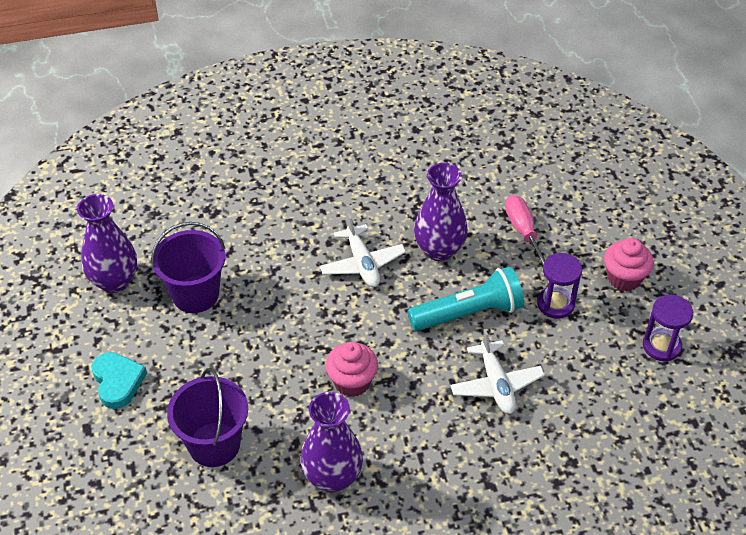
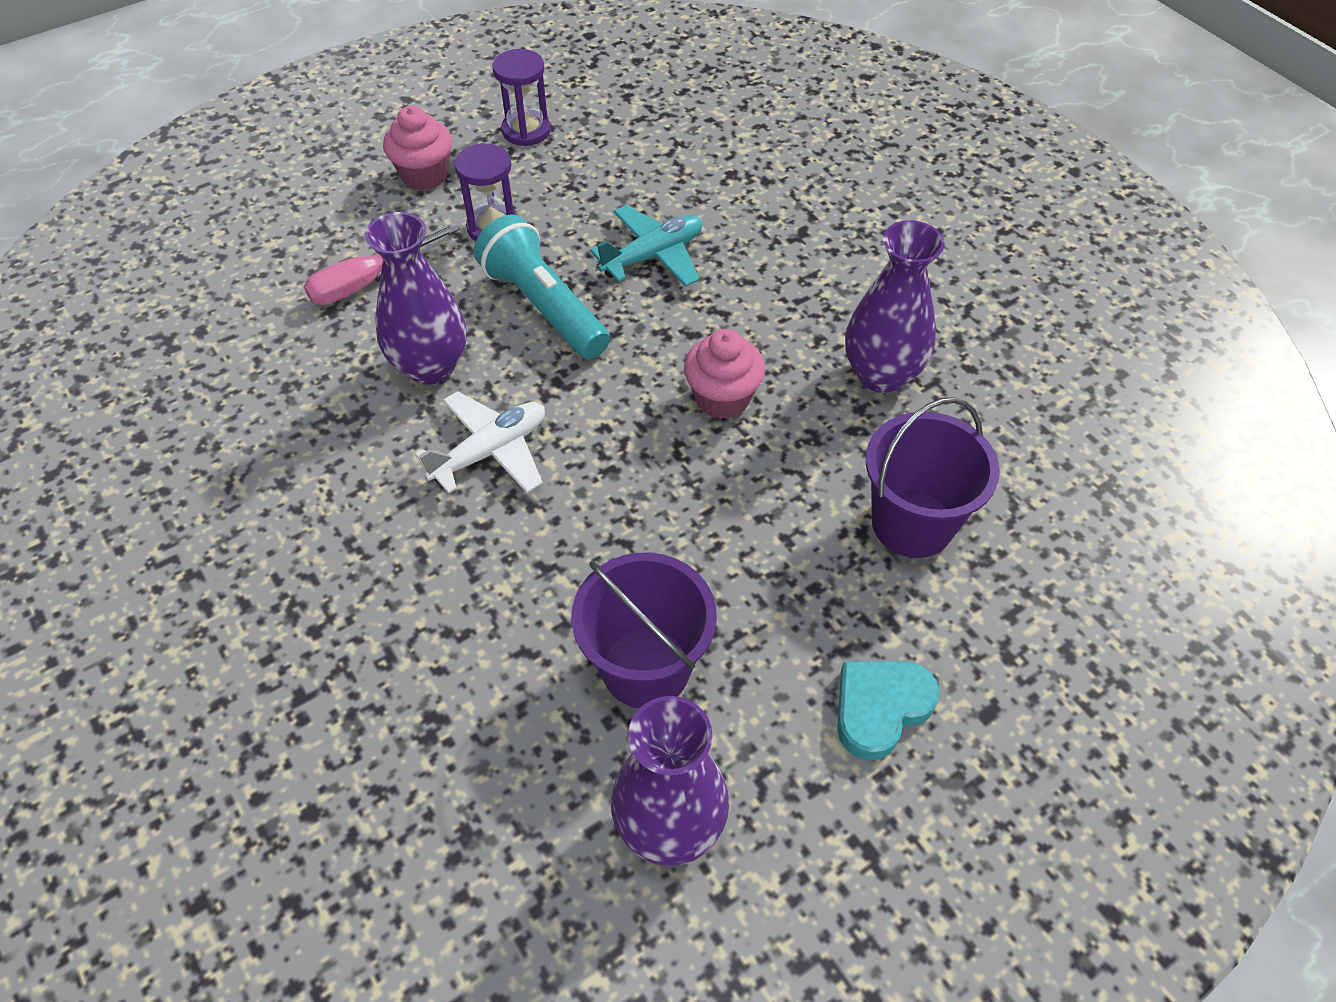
camera: 110 degrees left, 5 degrees up
(496, 384) = (653, 256): white plane -> turquoise plane

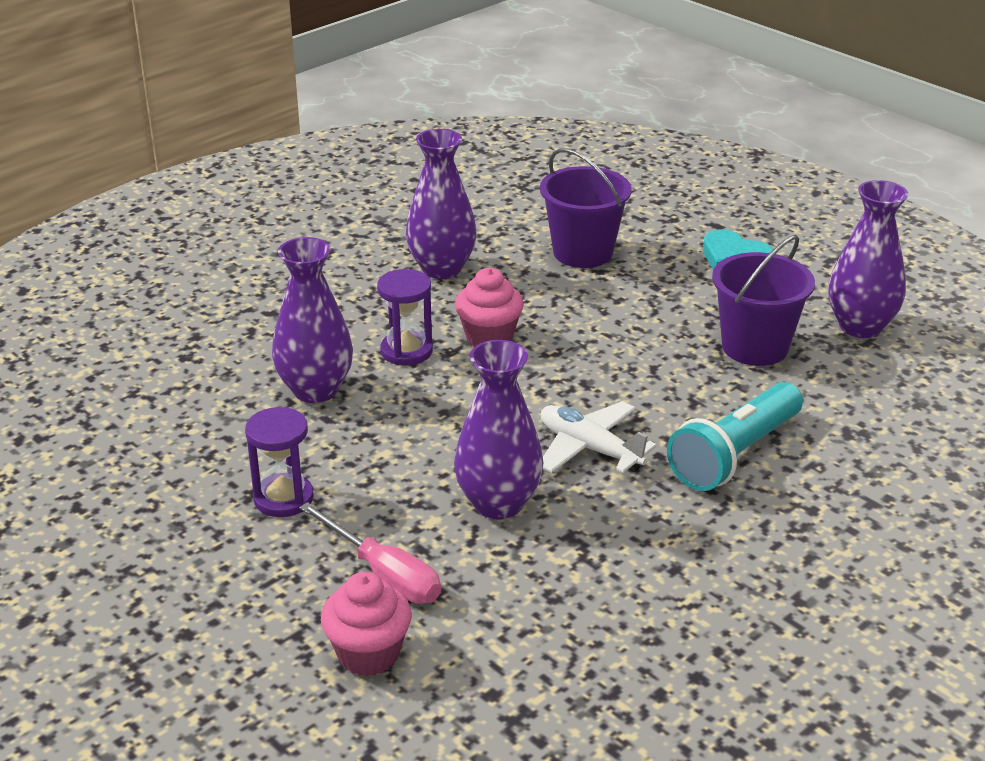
camera: 100 degrees left, 20 degrees down
(424, 175) = (192, 569): pink cupcake -> pink cupcake (368, 654)
(526, 131) = (105, 503): purple hourglass -> purple hourglass (406, 351)
(544, 307) = (400, 445): turquoise flashlight -> turquoise flashlight (735, 454)
(653, 256) = (315, 390): turquoise plane -> purple vase

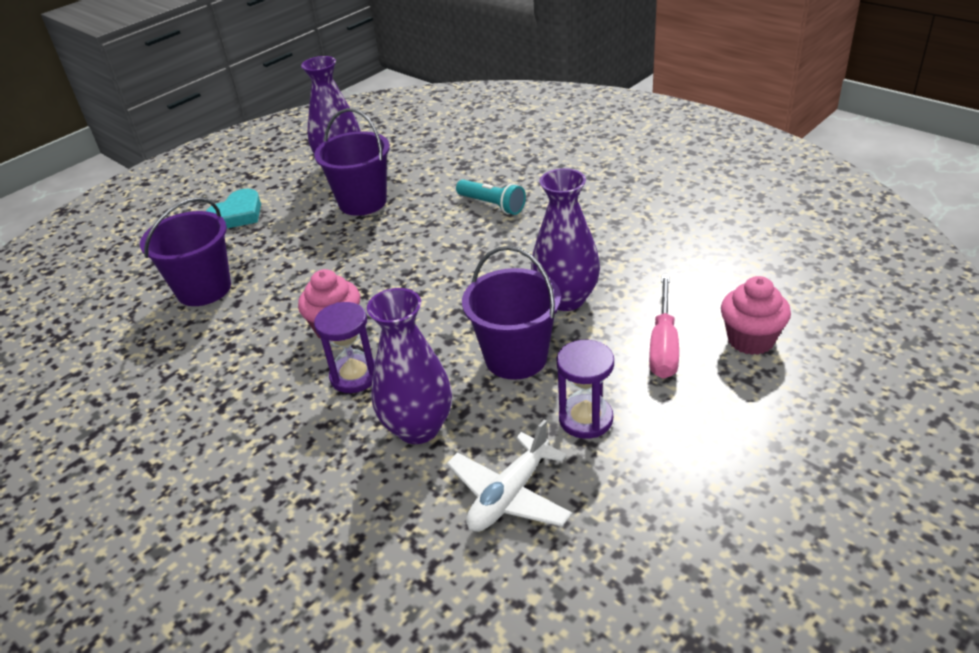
camera: 90 degrees left, 5 degrees up
(384, 574) = (663, 345): pink screwdriver -> pink screwdriver turned 150 degrees clockwise
(399, 457) = (516, 357): none -> purple bucket
(441, 268) = (208, 372): purple vase -> none
(589, 448) = (492, 263): white plane -> white plane (509, 495)
(735, 454) = (492, 205): turquoise flashlight -> turquoise flashlight, size x0.63

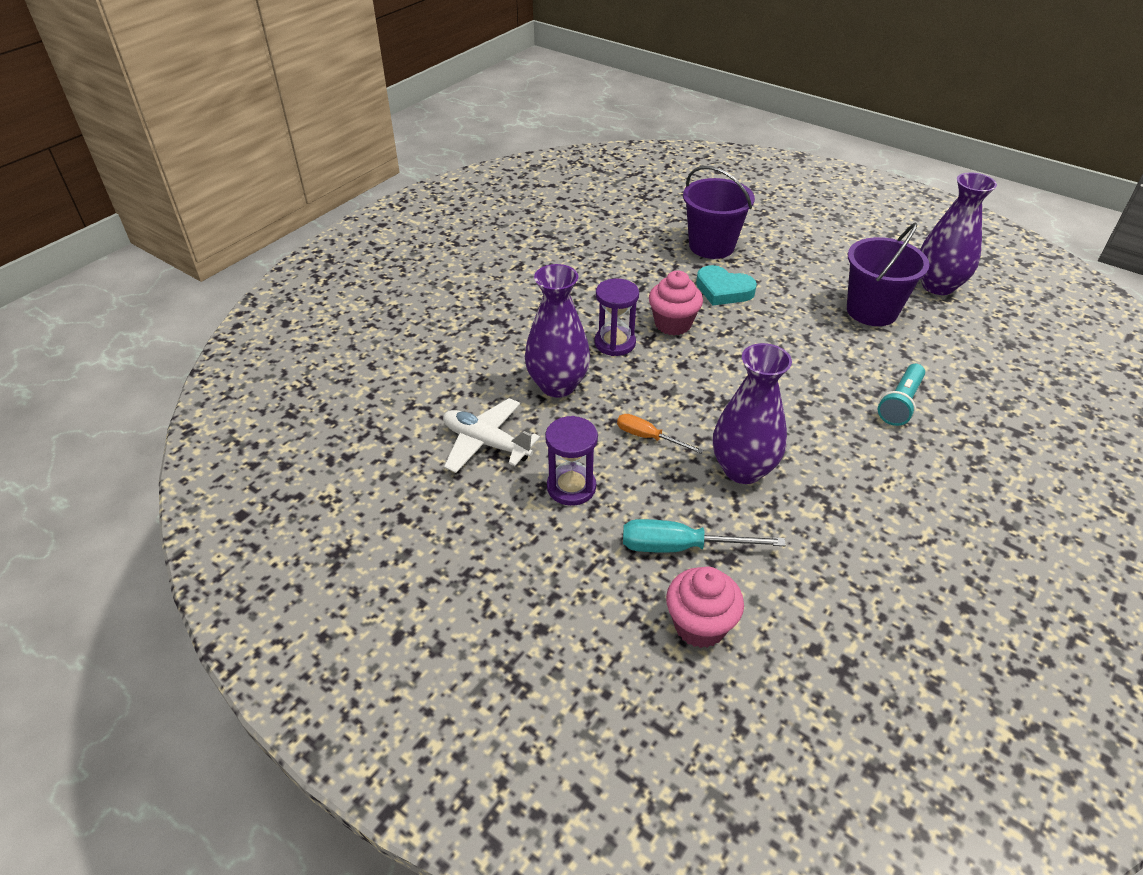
camera: 80 degrees right, 5 degrees up
(237, 214) = (823, 241): turquoise heart -> turquoise heart (723, 290)
(516, 357) = (648, 437): purple bucket -> orange screwdriver
(663, 345) = (680, 547): pink screwdriver -> turquoise screwdriver

